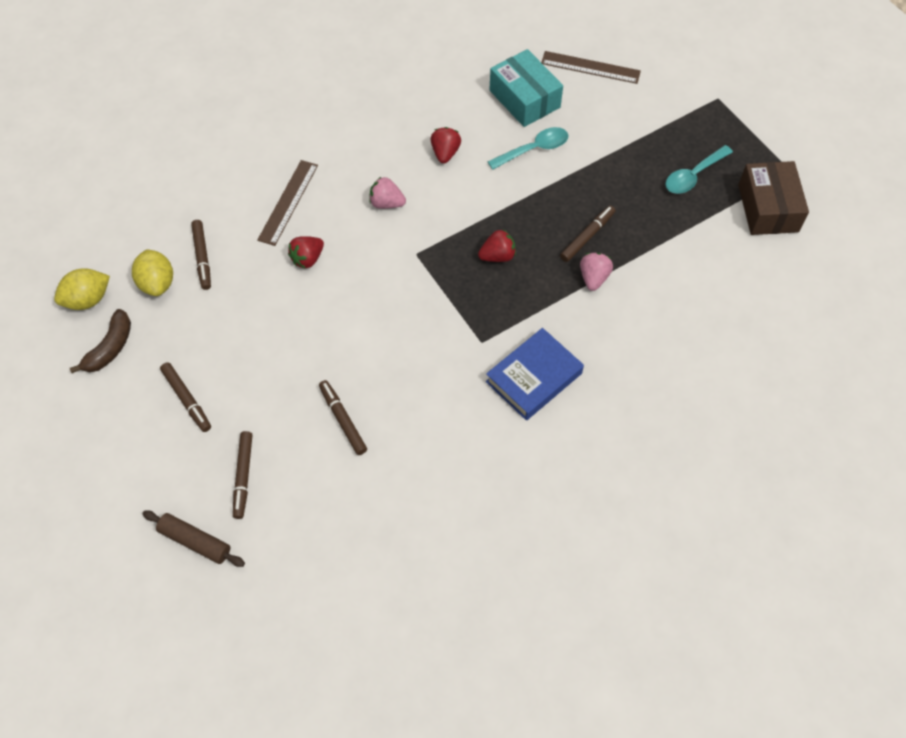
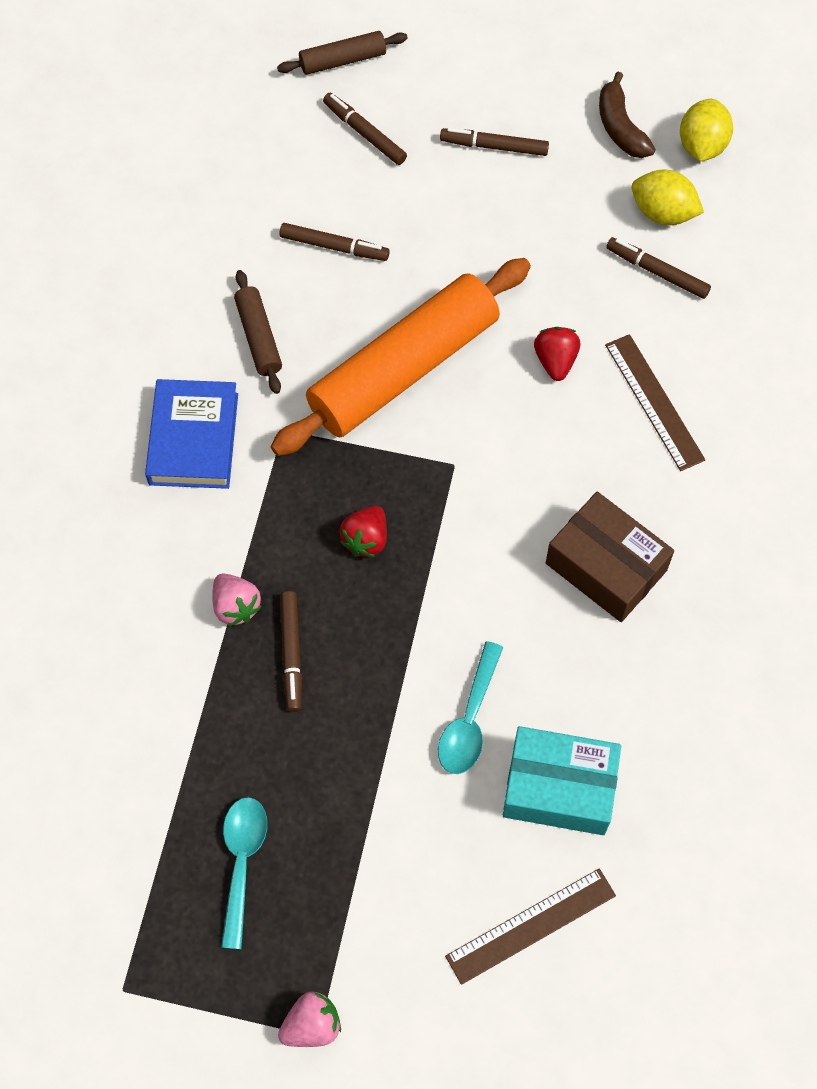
camera: 135 degrees right, 5 degrees up
(385, 320) = (404, 369): none -> orange rolling pin
(386, 203) = (552, 494): pink strawberry -> pink strawberry (312, 1025)
(441, 403) = (259, 337): none -> brown rolling pin
(445, 153) = (564, 617): red strawberry -> none
(768, 208) = (109, 896): brown box -> brown box (606, 567)

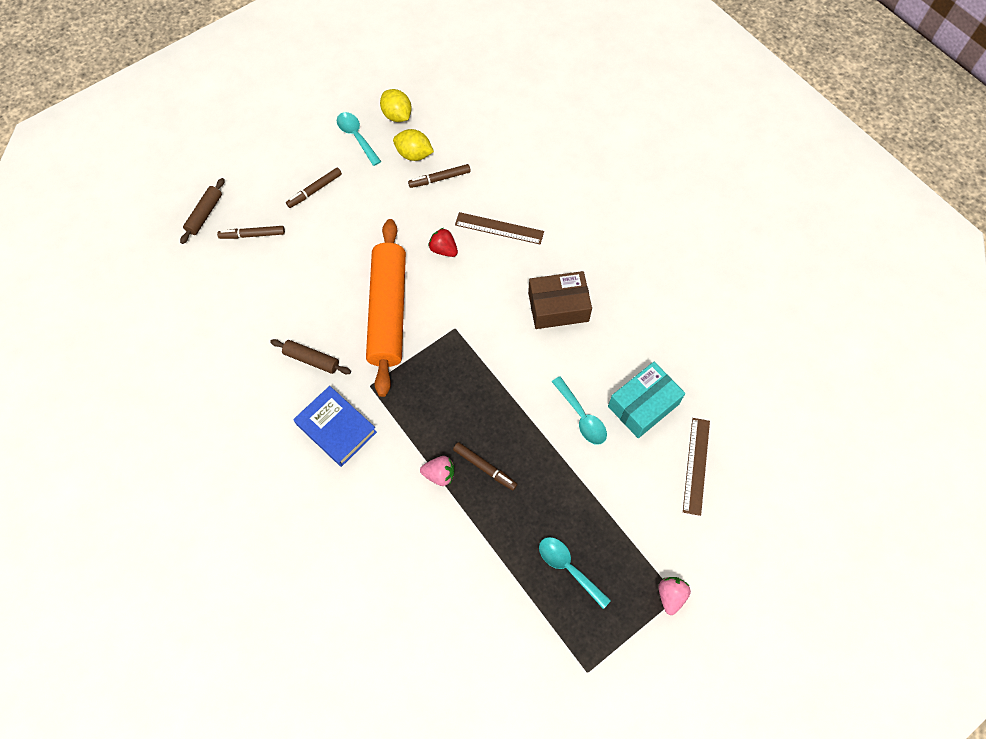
camera: 50 degrees left, 0 degrees up
(334, 246) = (297, 292): brown marker -> none
(366, 539) = (457, 392): red strawberry -> none
(620, 127) = (356, 137): brown banana -> turquoise spoon
(663, 213) = (414, 154): yellow lemon -> yellow lemon turned 45 degrees clockwise

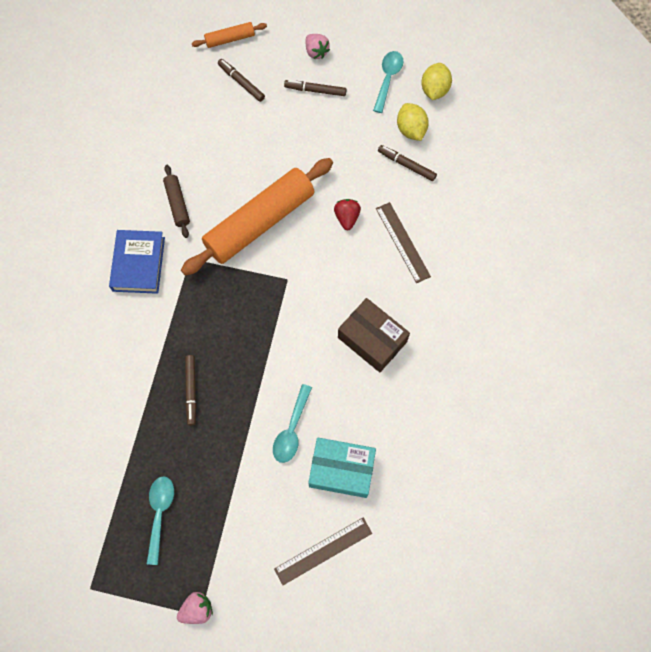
camera: 50 degrees right, 5 degrees up
(205, 214) = (230, 39): brown rolling pin -> orange rolling pin
(439, 474) = (160, 363): pink strawberry -> pink strawberry (316, 52)

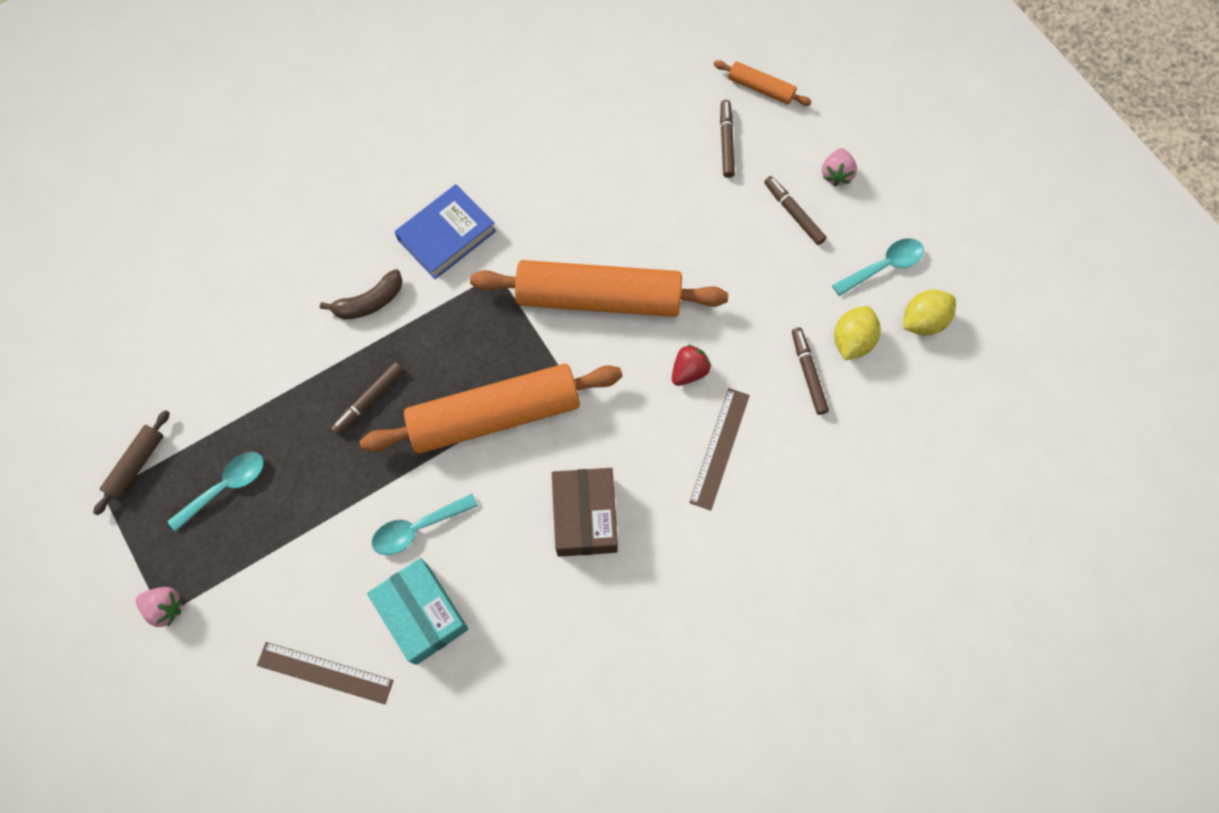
camera: 45 degrees right, 0 degrees up
(133, 339) = (369, 302): none -> brown banana
(177, 204) = (541, 209): brown rolling pin -> brown rolling pin (136, 464)
(270, 333) = (495, 415): none -> orange rolling pin

